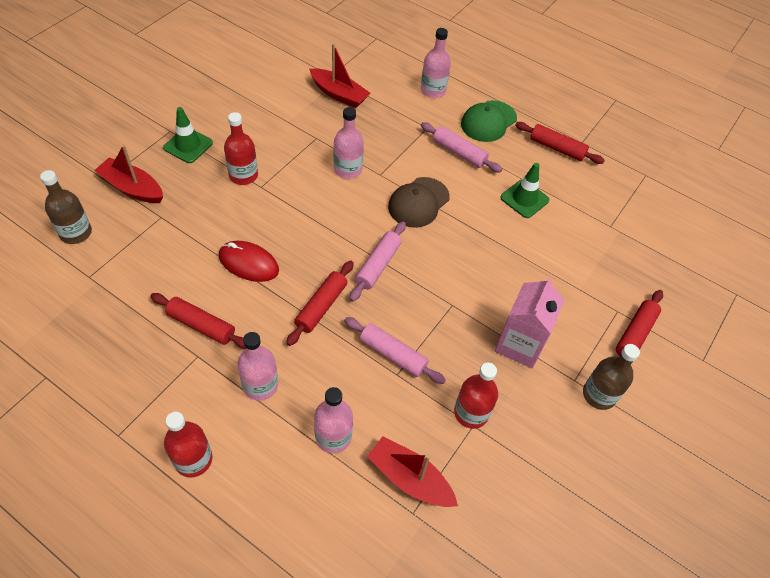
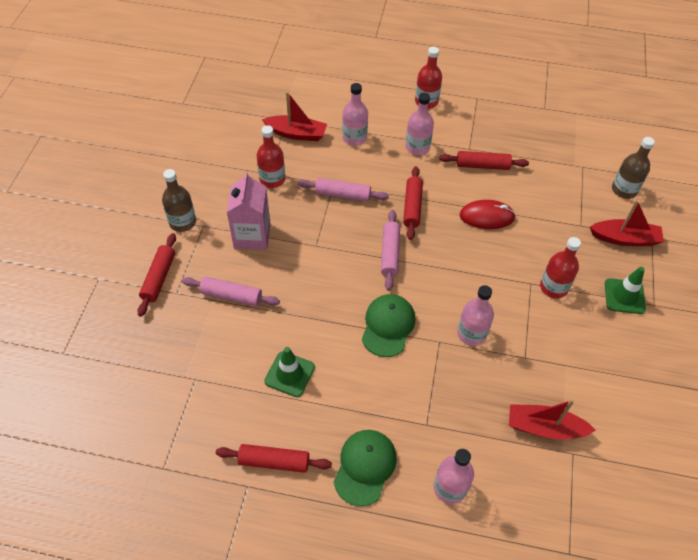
camera: 160 degrees right, 0 degrees up
(418, 202) = (388, 326): brown cap -> green cap
(459, 153) = (377, 404): pink rolling pin -> pink rolling pin (231, 296)

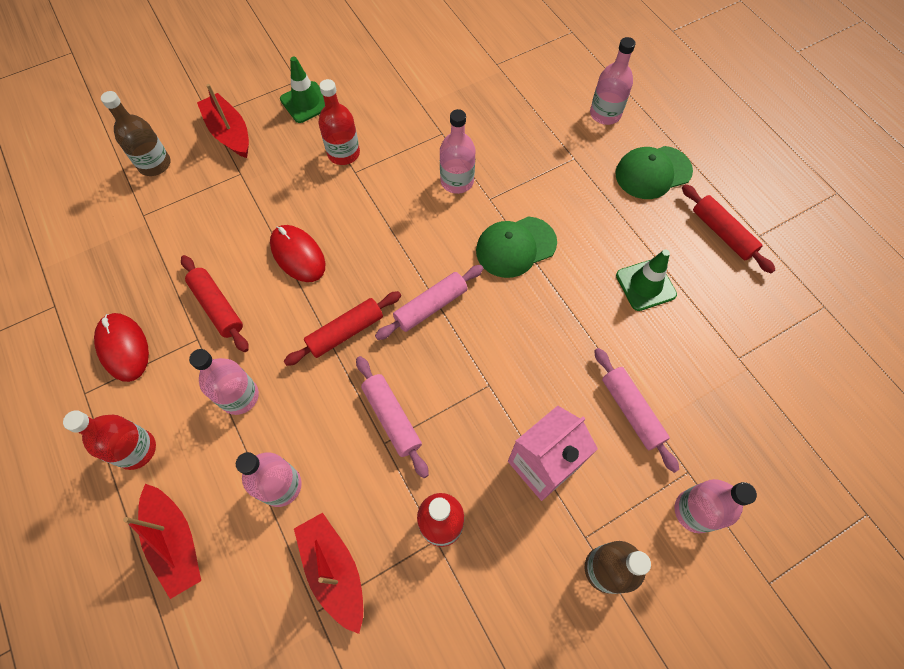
camera: 130 degrees left, 10 degrees up
(159, 278) = (694, 511): red rolling pin -> pink bottle
(491, 121) = (123, 348): none -> red mouse
(544, 427) = (494, 89): red boat -> red boat (176, 541)

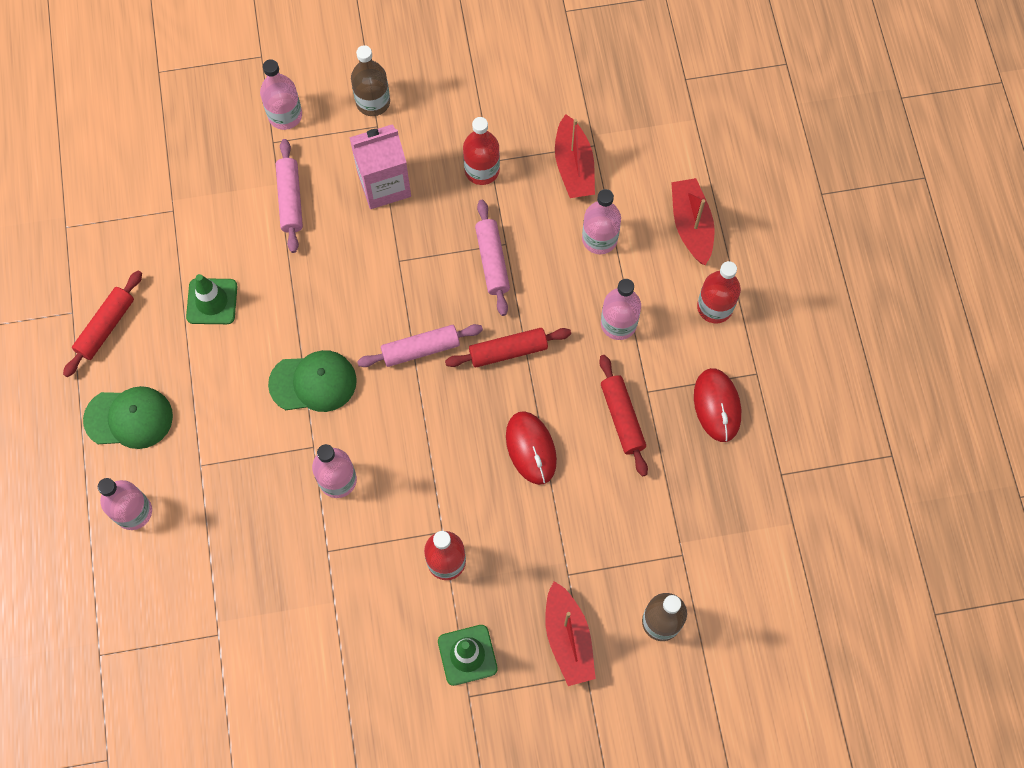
camera: 160 degrees left, 5 degrees up
(722, 233) = (106, 327): red rolling pin -> red rolling pin turned 45 degrees clockwise

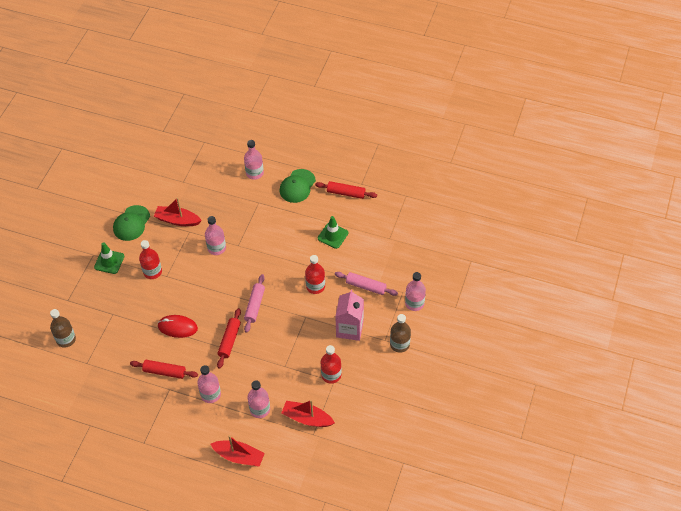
camera: 120 degrees right, 15 degrees down
(106, 327) = (346, 193): red rolling pin -> red rolling pin turned 45 degrees counterclockwise
(313, 382) = (267, 257): green cap -> green cap (131, 223)
(492, 261) = (279, 356): pink rolling pin -> none
(568, 638) = (87, 301): red boat -> red boat (177, 220)
(714, 307) = (189, 443): red bottle -> red bottle (315, 286)
(717, 406) = (141, 416): red mouse -> none

